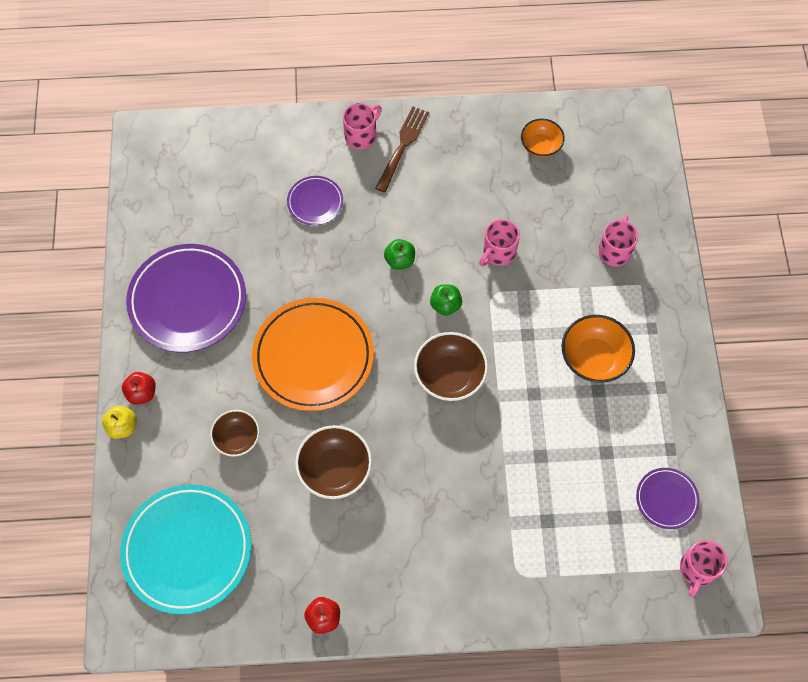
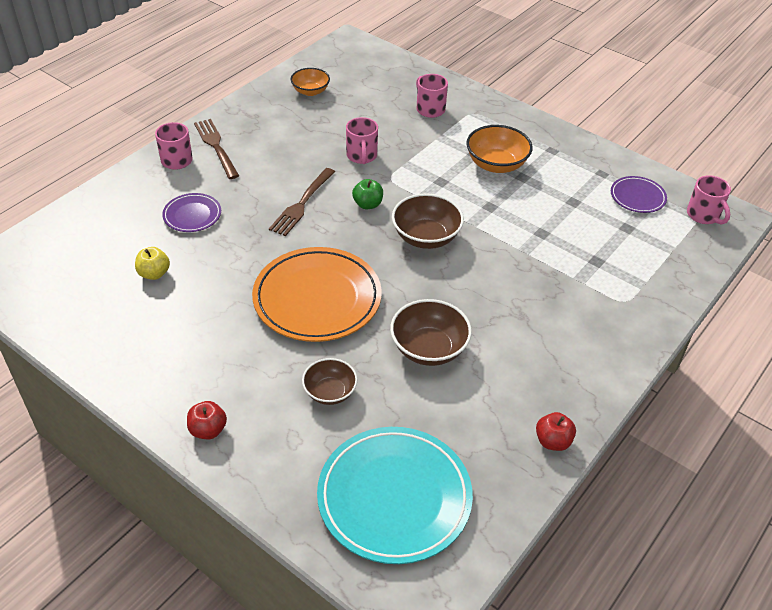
camera: 50 degrees left, 20 degrees down
(123, 427) = (222, 466): yellow apple -> yellow apple (154, 273)
(187, 301) = (166, 342): purple plate -> none
(400, 260) = (302, 204): green apple -> brown fork

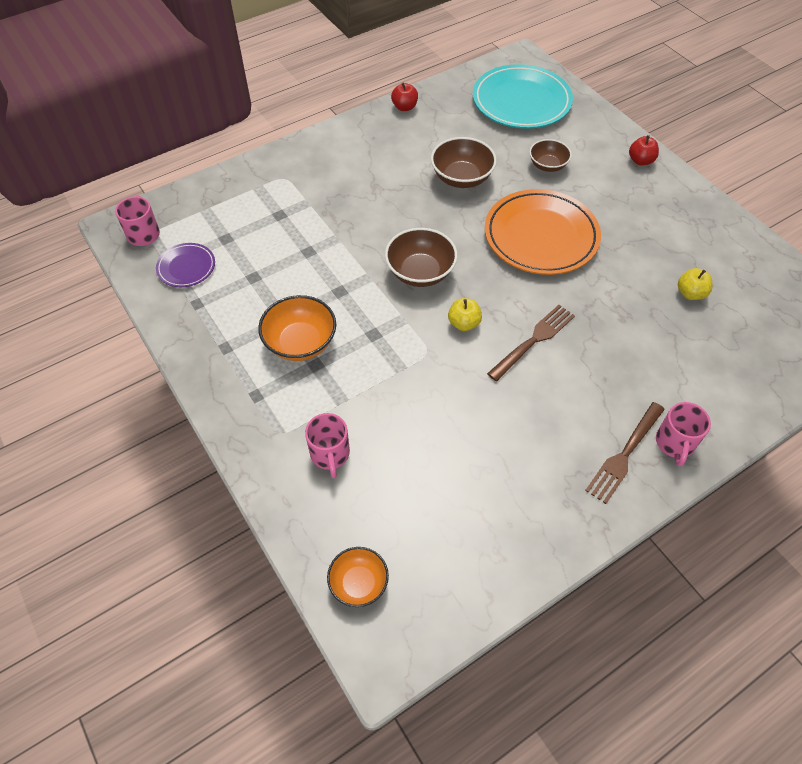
camera: 160 degrees left, 10 degrees up
(192, 215) = (654, 353): purple plate -> none
(216, 146) = (624, 454): brown fork -> brown fork turned 45 degrees clockwise
(310, 91) = (480, 537): orange bowl -> orange bowl (358, 583)
(362, 156) = (448, 393): pink mug -> none
(368, 204) = (464, 323): green apple -> yellow apple

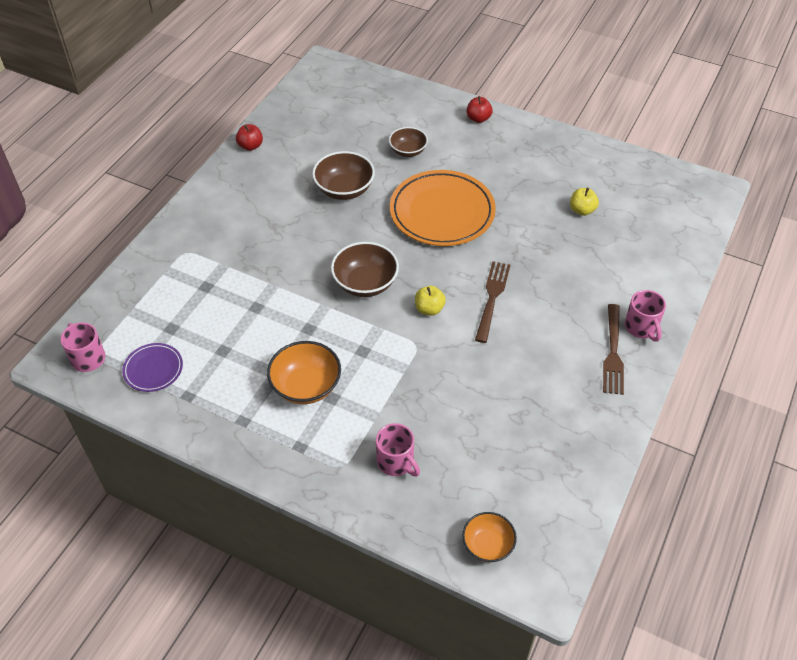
camera: 30 degrees left, 5 degrees down
(521, 102) = (349, 104): turquoise plate -> none

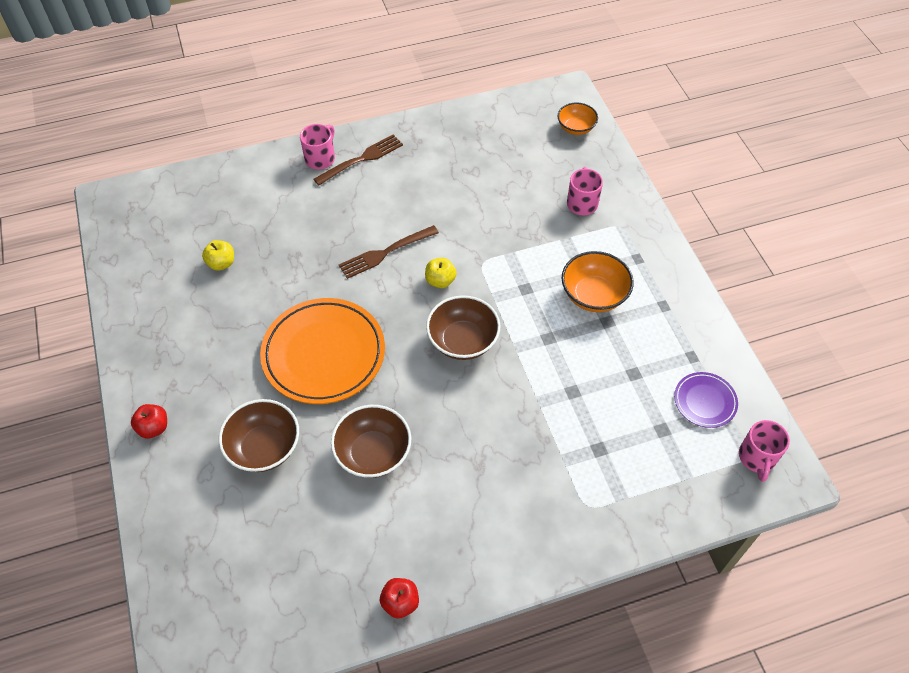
camera: 135 degrees left, 5 degrees up
(408, 151) = (264, 447): brown bowl -> brown bowl, size x1.53

